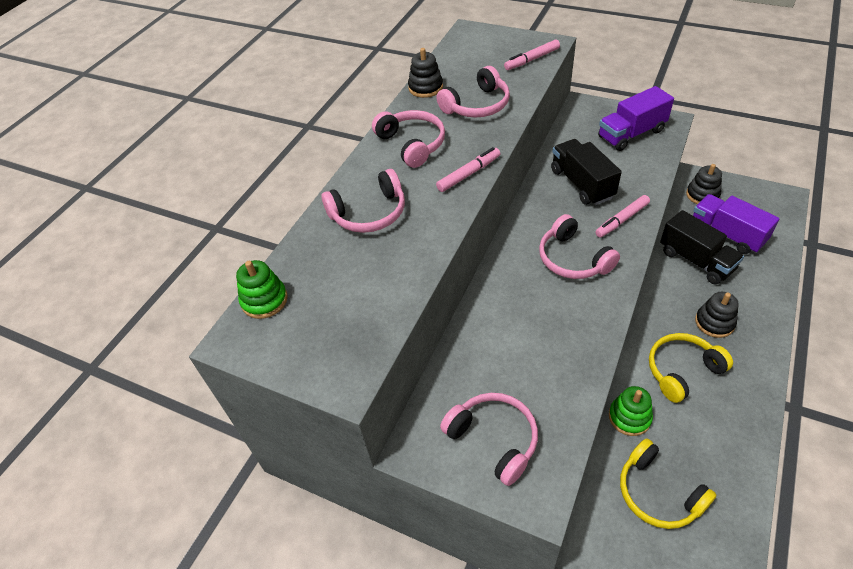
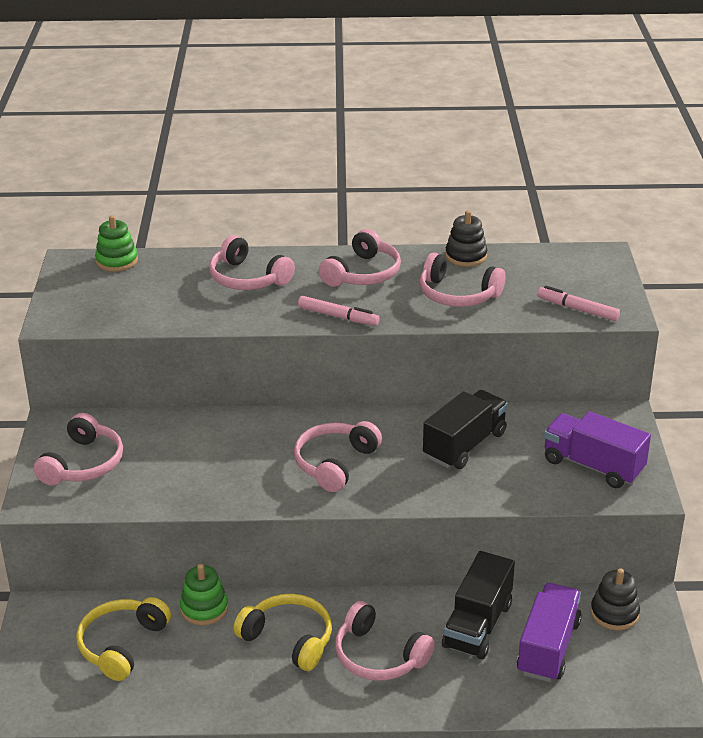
camera: 60 degrees right, 15 degrees down
(622, 220) = (420, 486): pink marker -> none
(714, 322) = (378, 656): black stacking toy -> pink headphones

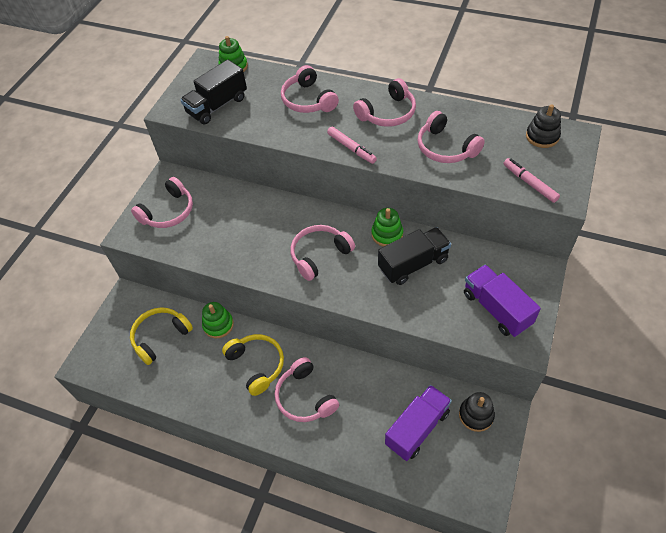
camera: 25 degrees right, 20 degrees up
(412, 422) = (387, 234): none -> green stacking toy
(466, 256) = (469, 113): black stacking toy -> black stacking toy (542, 136)
(477, 625) = (378, 394): black truck -> black truck (217, 106)

